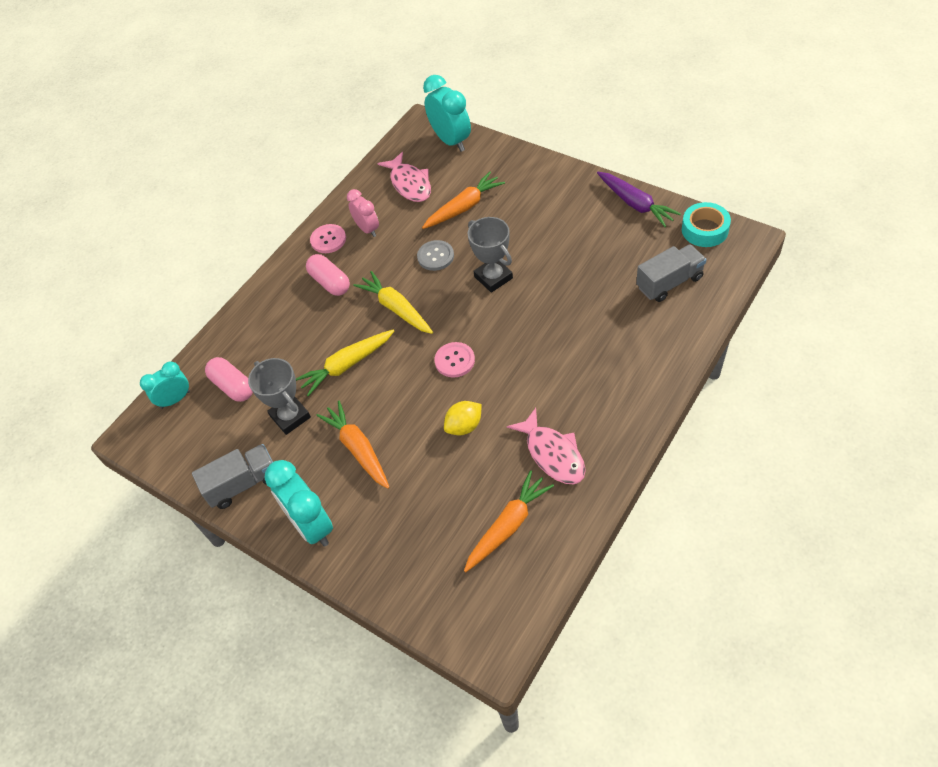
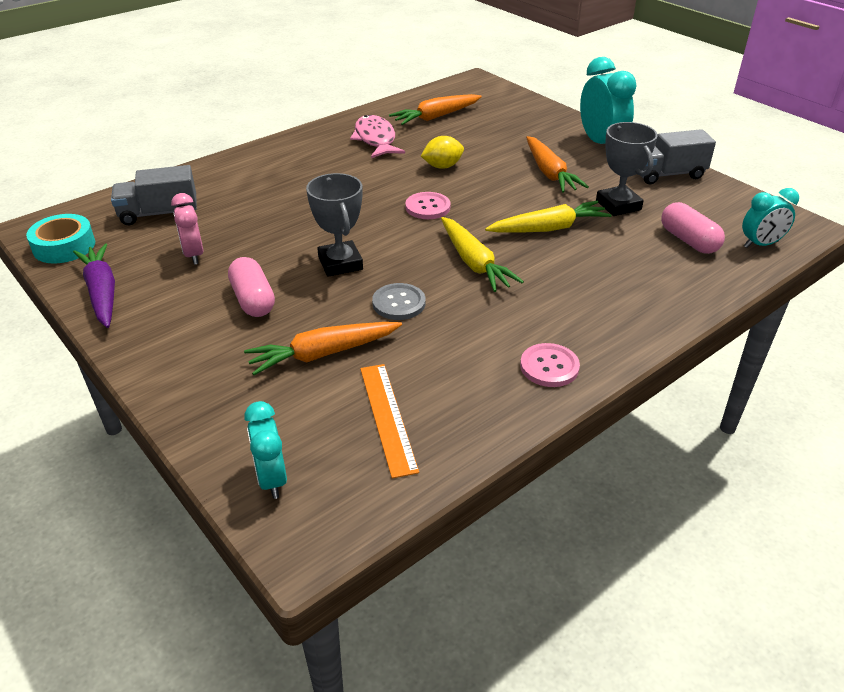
camera: 170 degrees left, 15 degrees down
(330, 282) = (555, 311): pink capsule -> pink capsule (253, 300)
(367, 229) = (483, 365): pink clock -> pink clock (193, 255)
(409, 184) = (387, 417): pink fish -> orange ruler
(451, 141) = (271, 479): turquoise clock -> turquoise clock, size x0.62

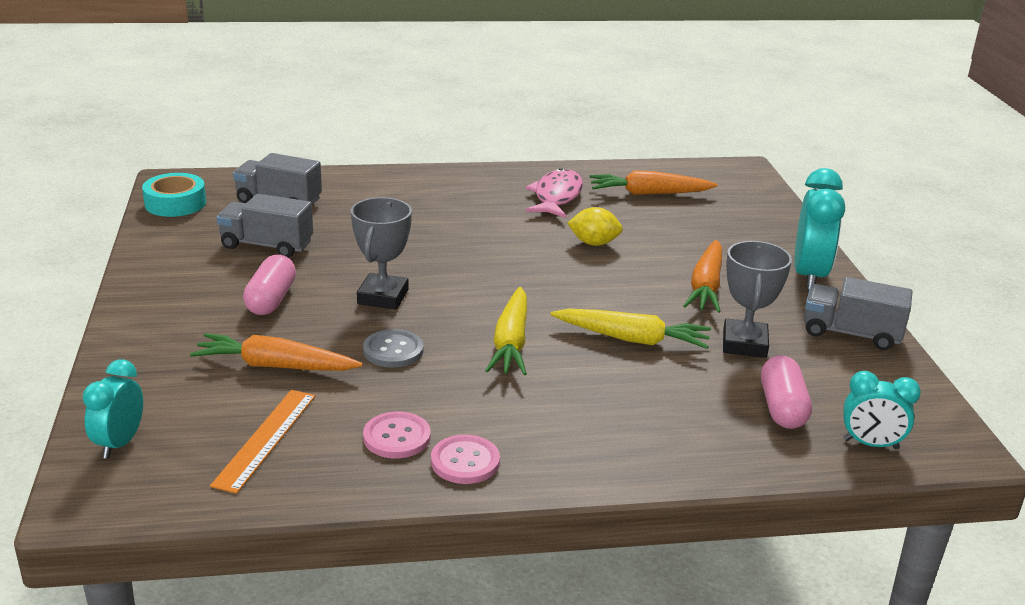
camera: 30 degrees right, 10 degrees down
(102, 293) = (162, 250): purple carrot -> none
(193, 255) = (267, 245): pink clock -> grey truck
(427, 207) = (529, 276): pink button -> pink button (397, 437)

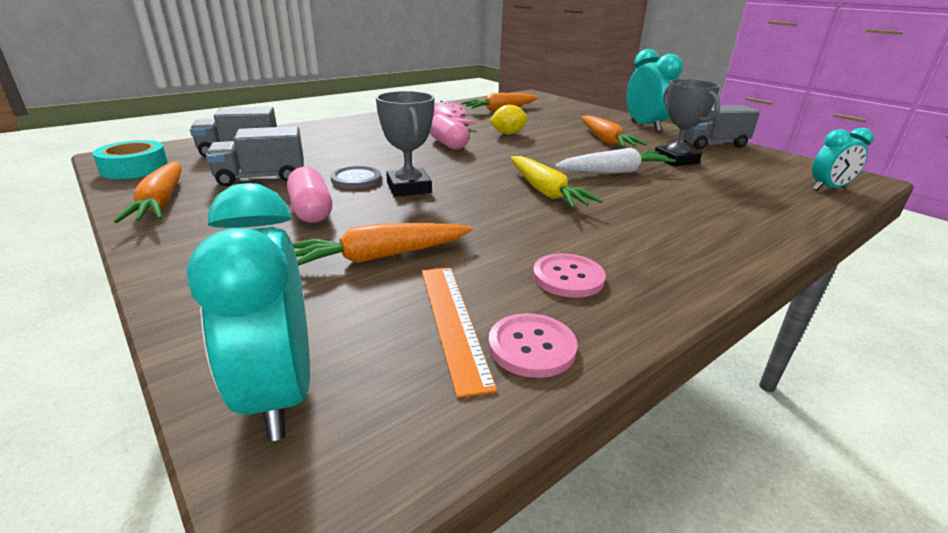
camera: 30 degrees left, 0 degrees up
(119, 443) = (279, 393): turquoise clock -> turquoise clock, size x1.62
(167, 254) = (161, 202): none -> orange carrot
(393, 350) = (468, 218): grey button -> grey button (356, 179)
(465, 461) = (648, 277): pink button -> pink button (531, 347)
(632, 339) = (614, 172): yellow carrot -> white carrot
(782, 408) = (755, 184): pink capsule -> pink capsule (448, 144)

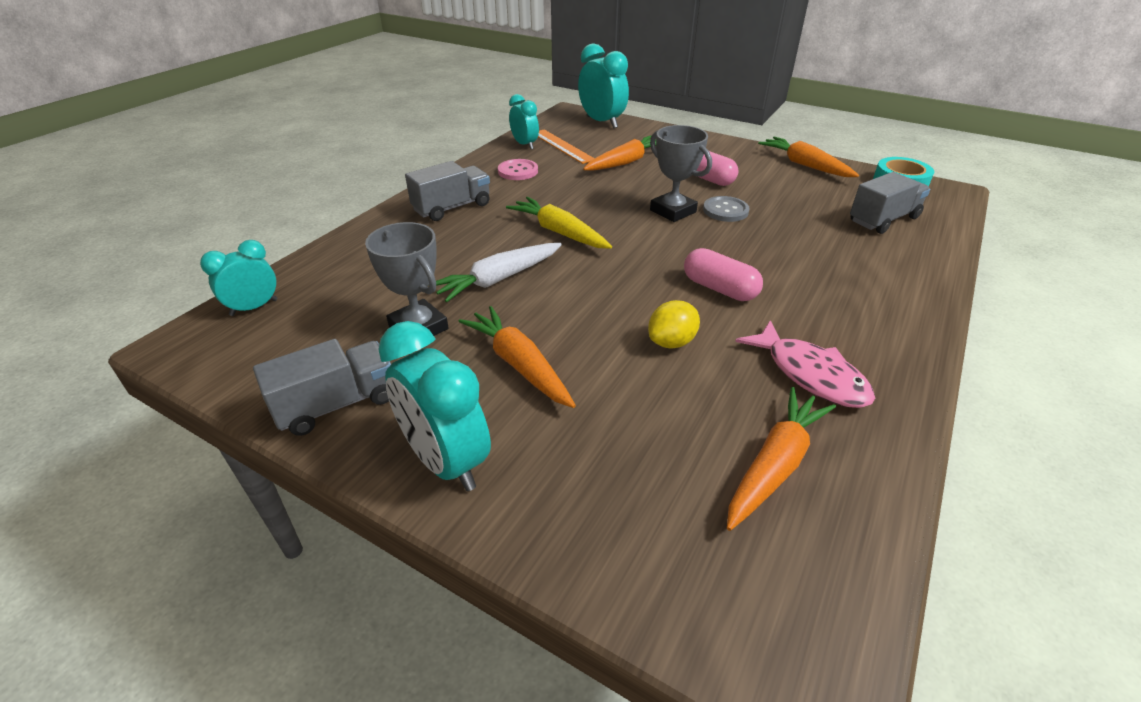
camera: 160 degrees right, 10 degrees up
(261, 178) = (795, 196): grey truck -> grey truck (452, 207)
(531, 347) = (525, 145): pink button -> turquoise clock

